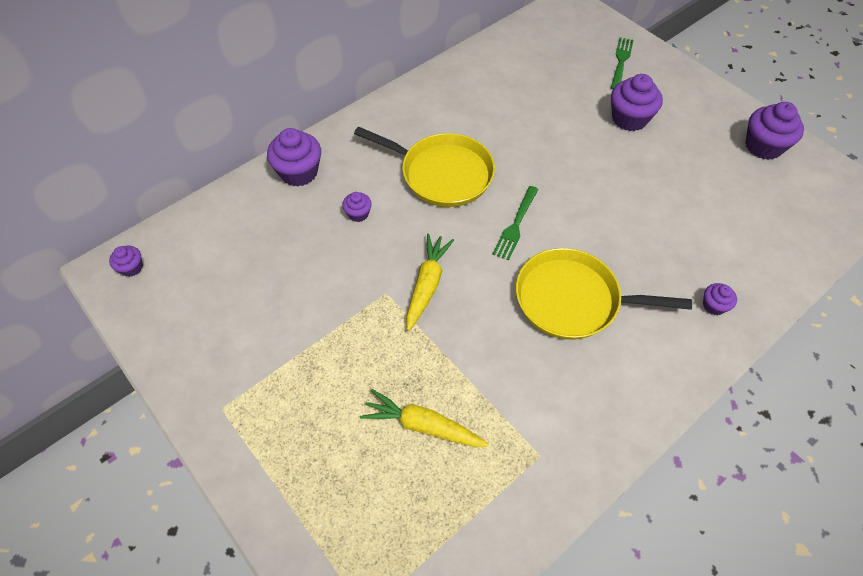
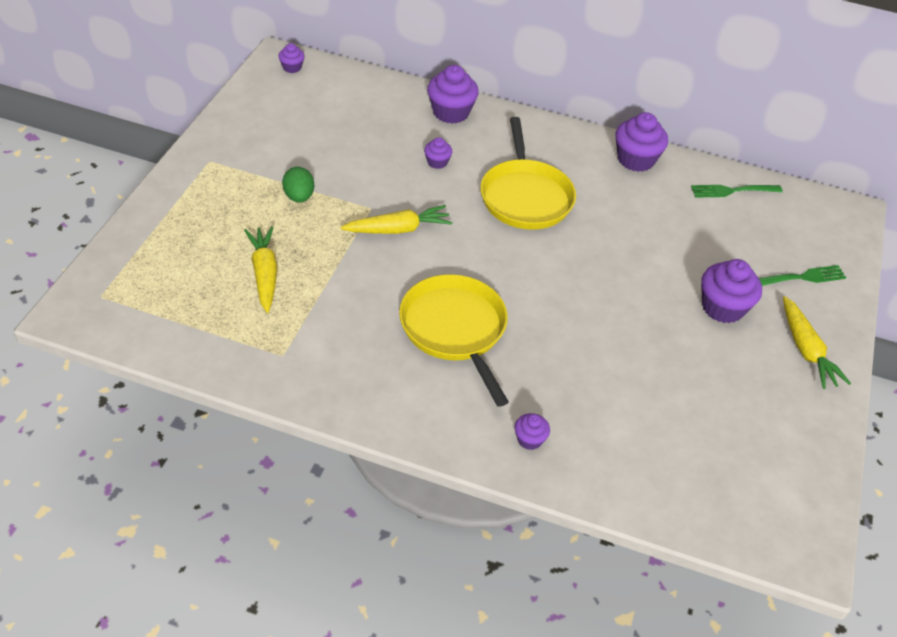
camera: 55 degrees right, 10 degrees down
(332, 347) = (299, 197): none -> green egg
(516, 224) = (509, 264): green fork -> green fork (733, 191)
(690, 97) = (806, 350): none -> yellow carrot
(763, 146) = (793, 434): purple cupcake -> purple cupcake (636, 159)

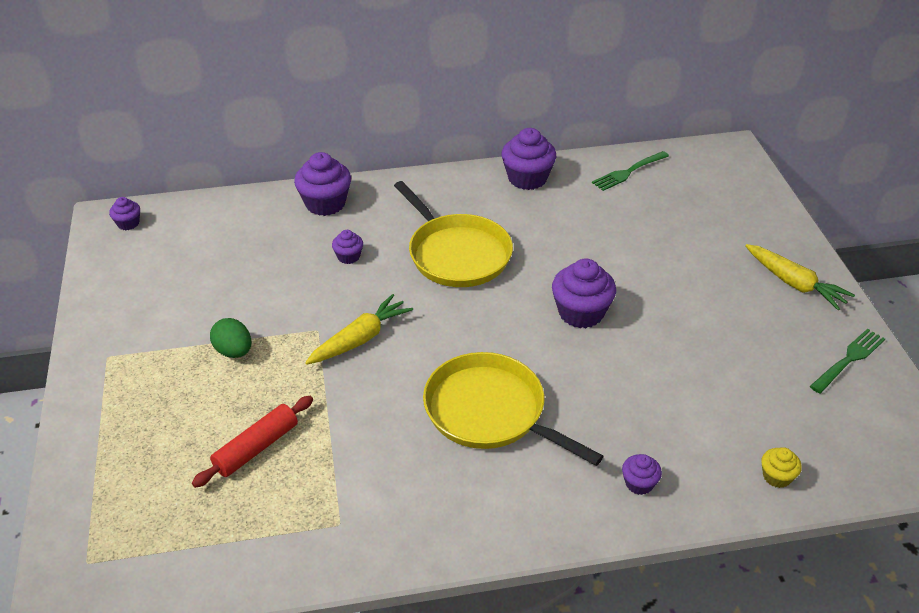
camera: 25 degrees left, 5 degrees down
(264, 273) = (256, 448): yellow carrot -> red rolling pin
(650, 492) = (776, 477): none -> yellow cupcake
(722, 307) = (701, 278): purple cupcake -> purple cupcake (581, 313)
(801, 278) = (741, 223): green fork -> green fork (848, 360)

